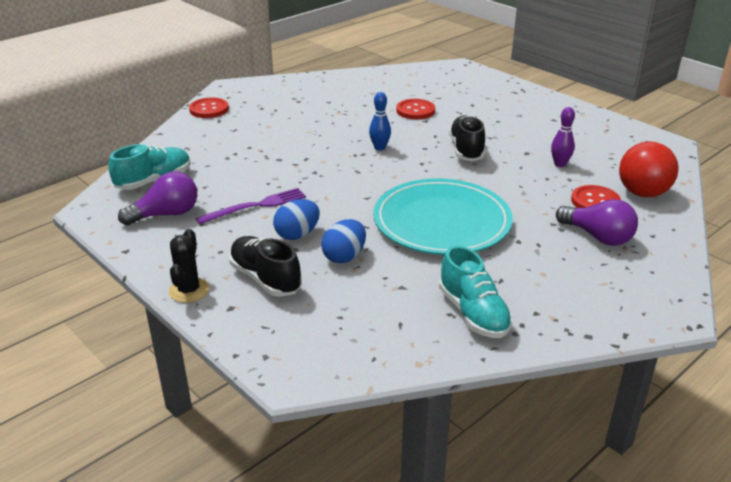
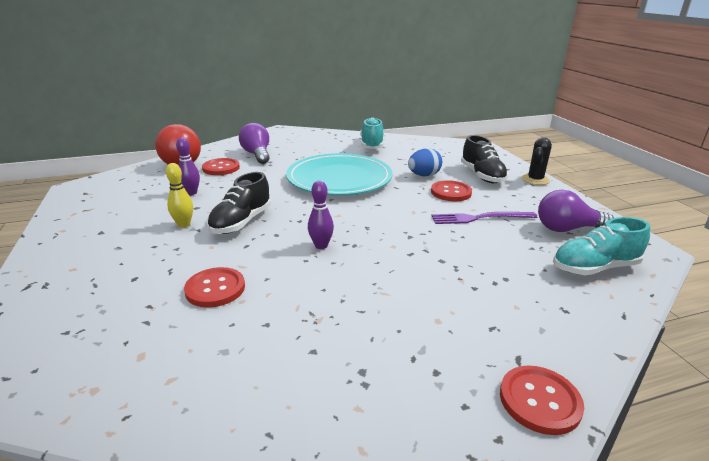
camera: 155 degrees left, 5 degrees down
(297, 234) = (451, 192): blue egg -> red button
(379, 148) = (321, 246): blue bowling pin -> purple bowling pin
(507, 138) = (184, 224): none -> yellow bowling pin

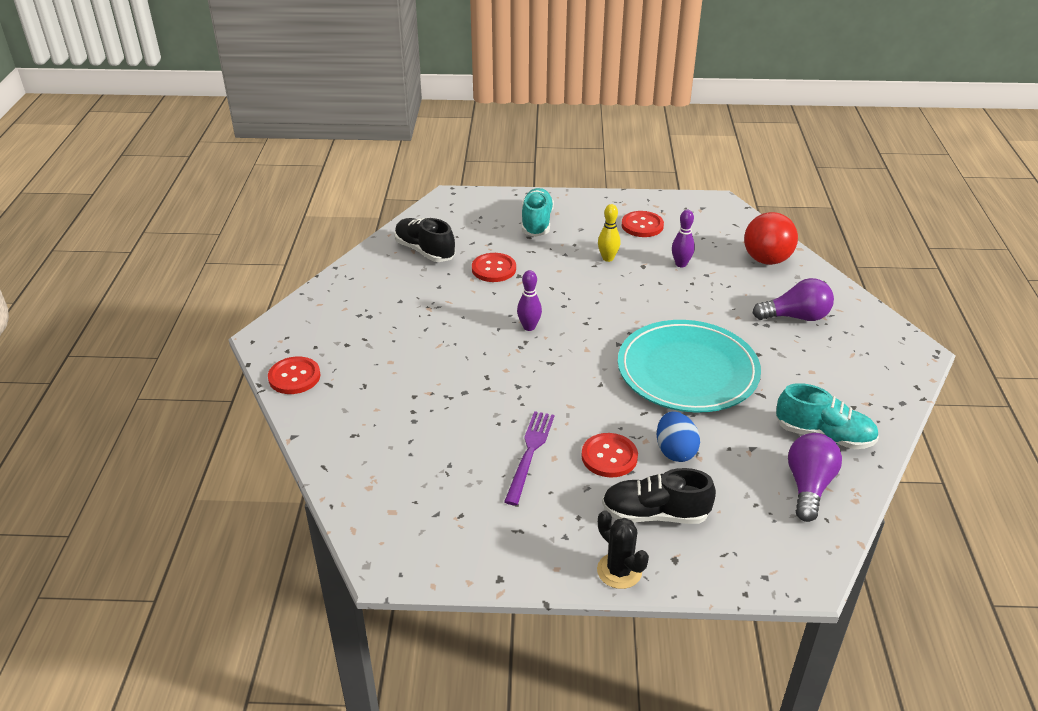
camera: 110 degrees right, 10 degrees up
(221, 168) = (751, 286): red button -> red button (642, 225)
(241, 222) = (597, 288): black shoe -> black shoe (425, 251)
(567, 229) = (468, 517): purple light bulb -> purple light bulb (808, 486)
(594, 268) = (390, 491): turquoise shoe -> turquoise shoe (536, 223)

